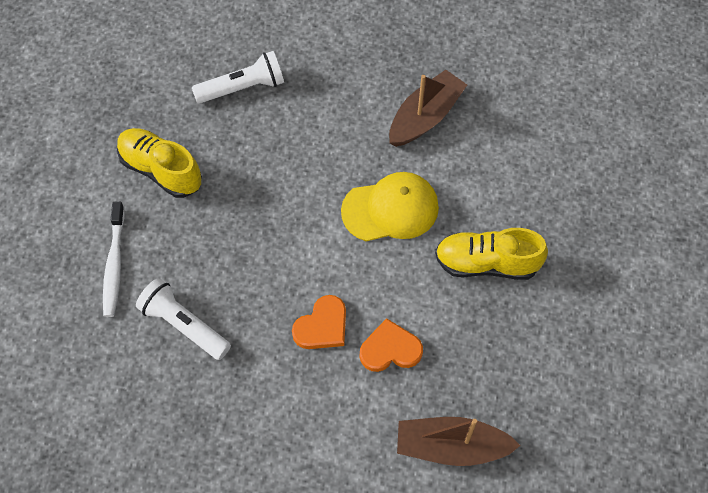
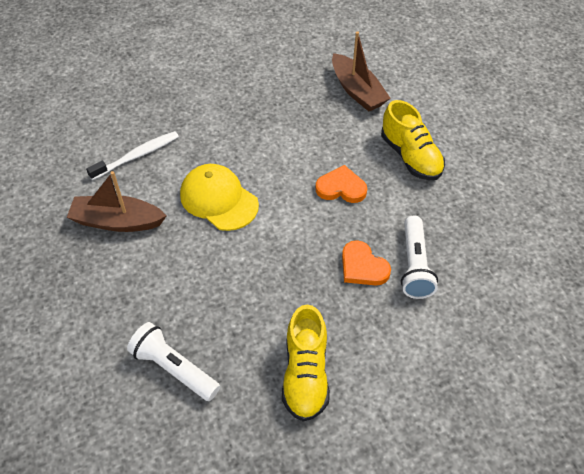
camera: 125 degrees left, 10 degrees down
(114, 264) = (414, 346): white toothbrush -> white toothbrush (137, 156)
(390, 349) = (324, 146): orange heart -> orange heart (363, 267)
(486, 263) = (220, 130): yellow shoe -> yellow shoe (410, 156)

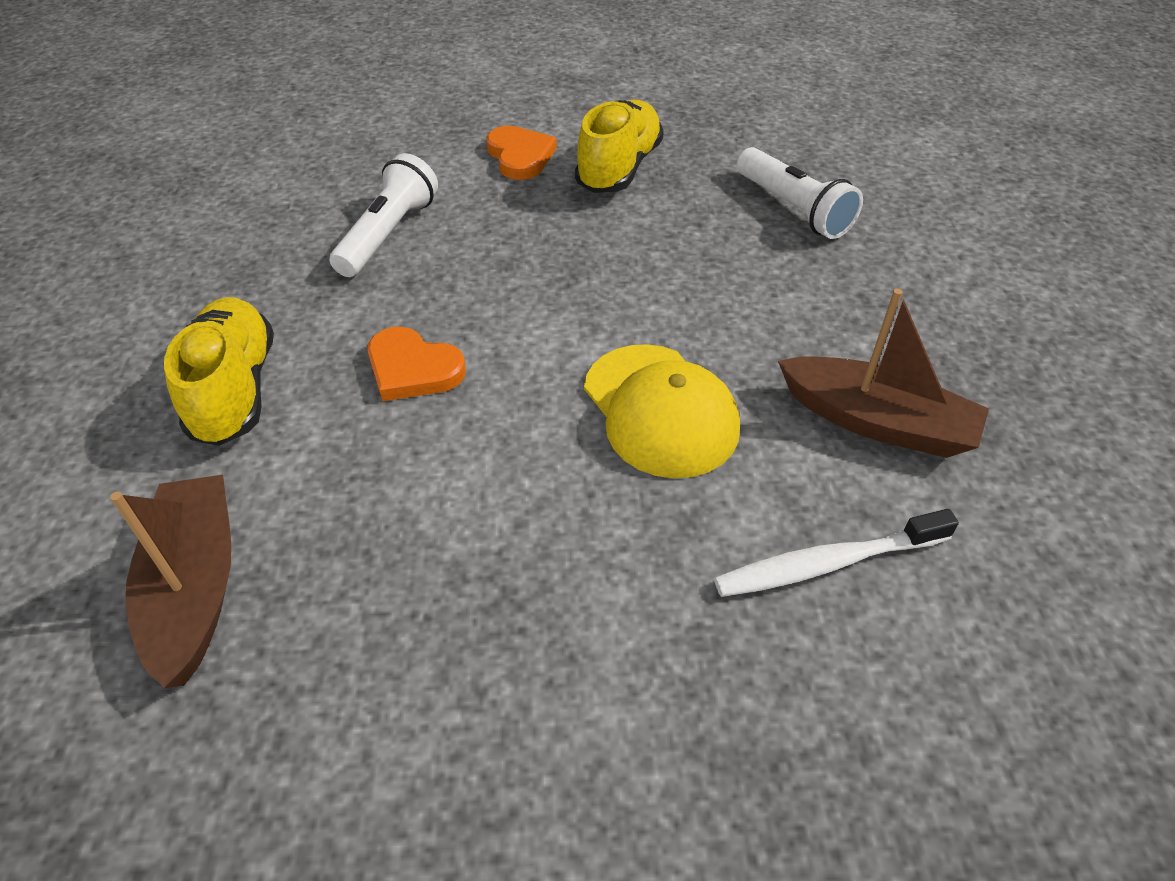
camera: 160 degrees left, 5 degrees down
(363, 267) = (466, 250): orange heart -> orange heart (520, 156)

